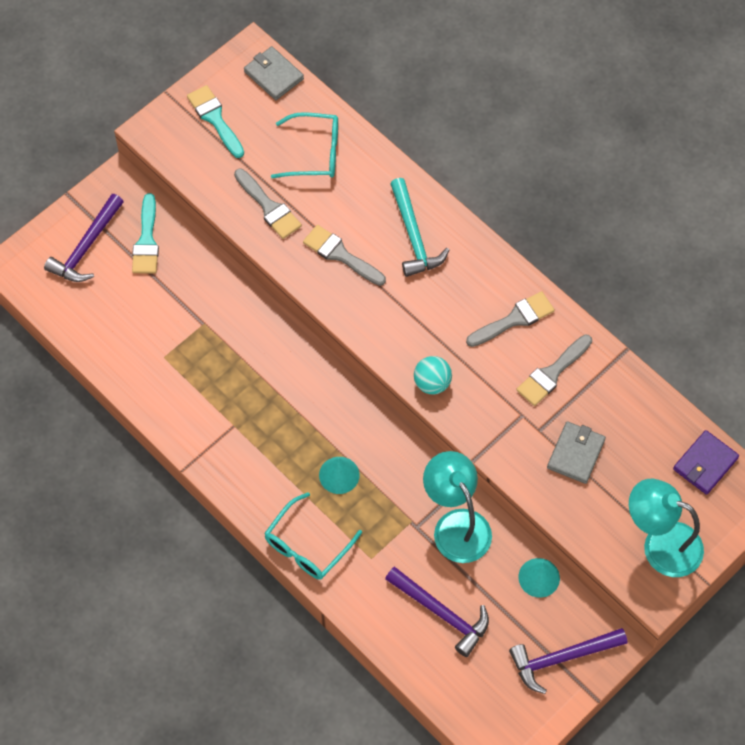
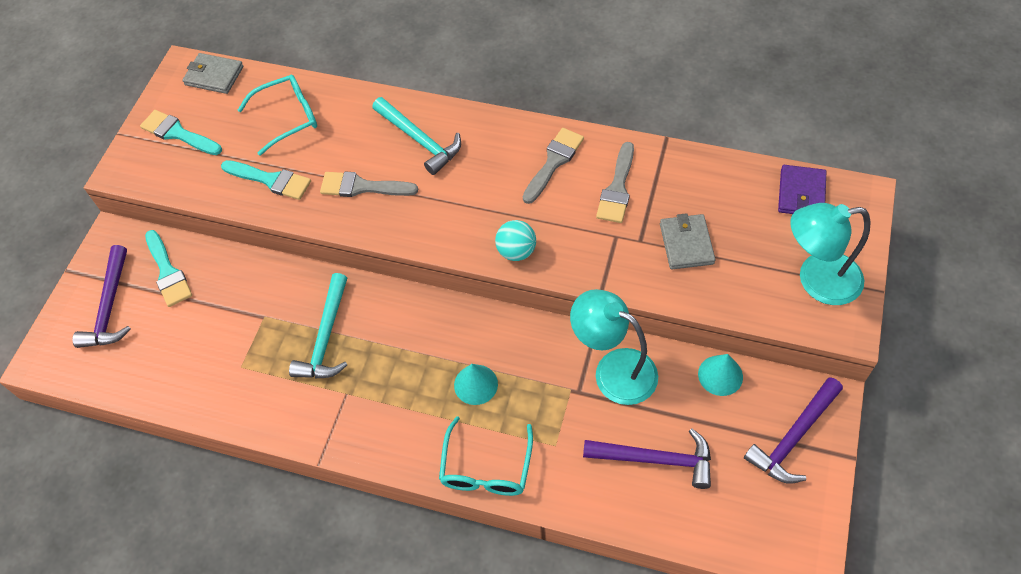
camera: 25 degrees left, 5 degrees down
(243, 369) = (326, 338): none -> turquoise hammer
(269, 207) = (271, 180): grey brush -> turquoise brush

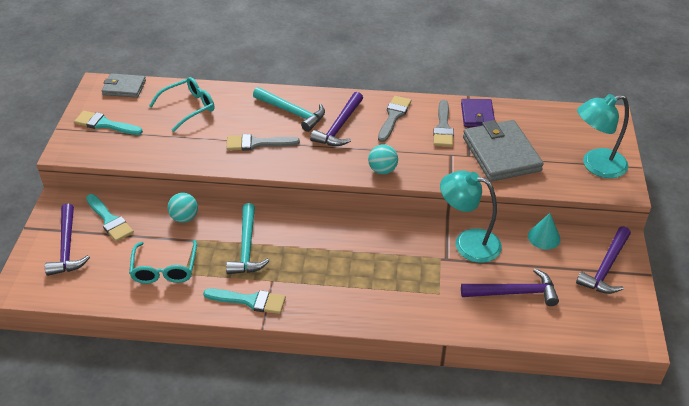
camera: 15 degrees left, 15 degrees down
(259, 280) = (184, 218): none -> turquoise ball
(271, 180) = (186, 146): turquoise brush -> turquoise brush (250, 301)
(475, 384) = (369, 263): turquoise cone -> none
(476, 172) = (339, 127): none -> purple hammer
(486, 468) = (392, 313): turquoise glasses -> turquoise glasses (164, 269)
(686, 244) = (501, 154): grey wallet -> grey wallet, size x1.77
(801, 193) = (569, 119): purple wallet -> purple wallet (477, 115)

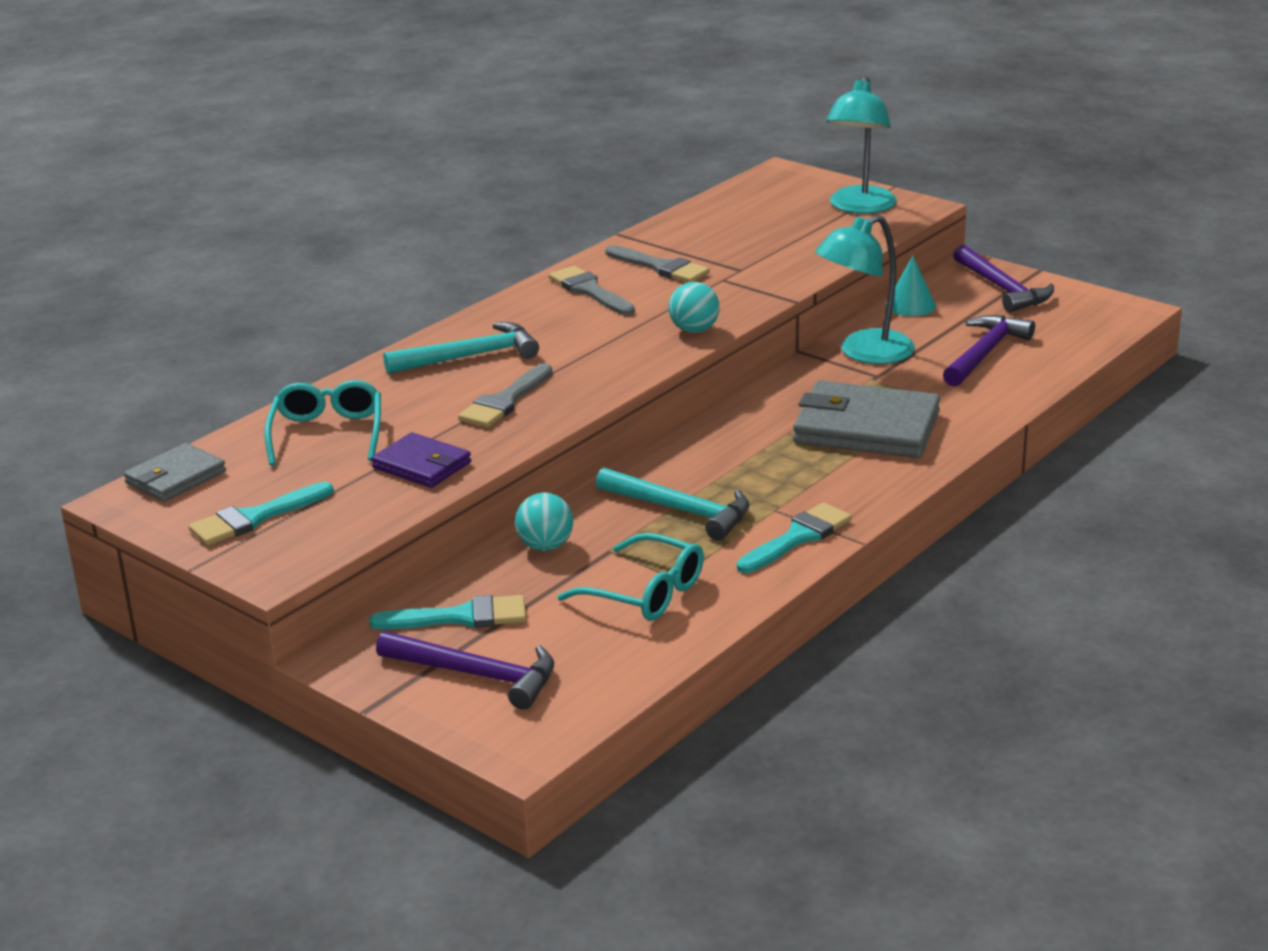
camera: 55 degrees left, 15 degrees down
(339, 127) = (556, 333): purple hammer -> none
(477, 115) = (666, 240): purple wallet -> purple wallet (422, 465)
(501, 154) = (765, 250): grey wallet -> grey wallet (866, 428)

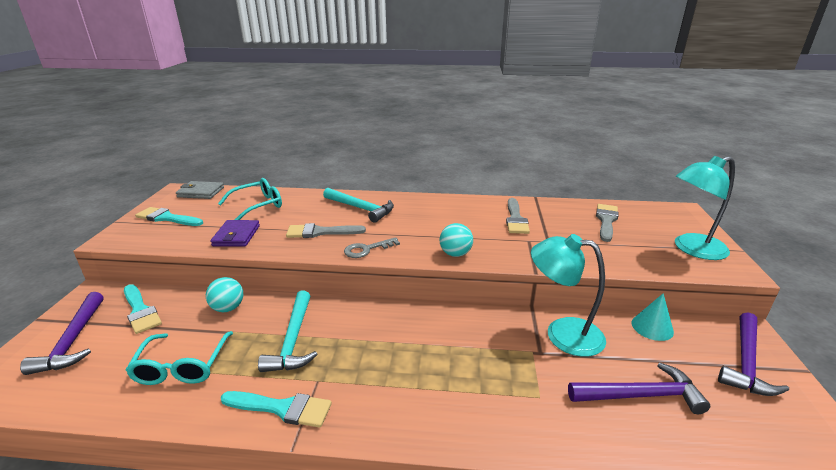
camera: 55 degrees right, 0 degrees up
(589, 291) = (463, 211): grey brush -> grey brush (606, 221)
(604, 380) = (367, 249): none -> grey key
(866, 428) = (463, 378): grey wallet -> none

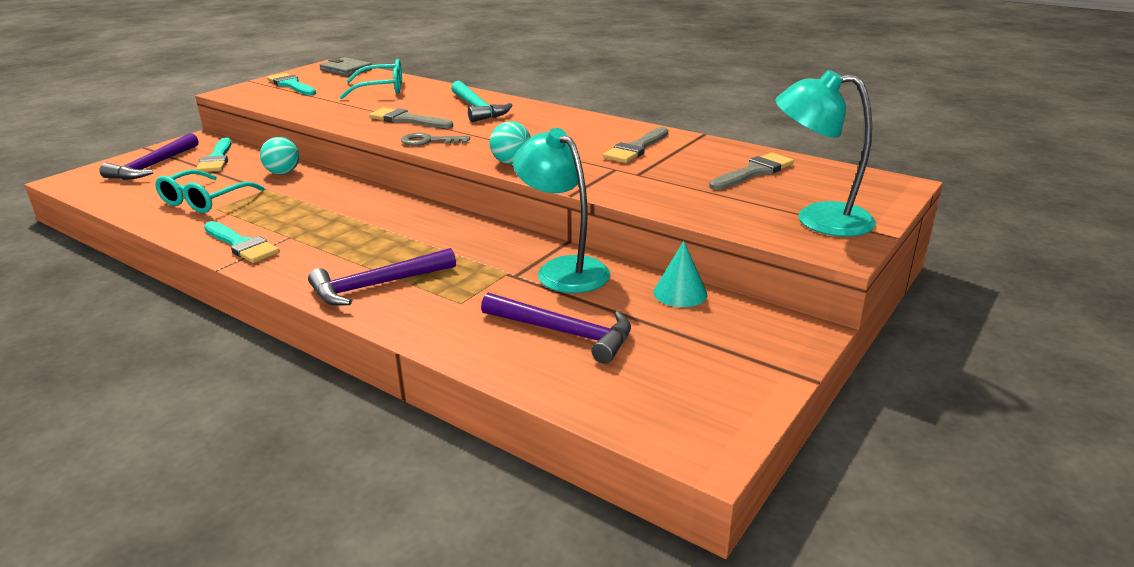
camera: 30 degrees right, 0 degrees up
(236, 236) = (329, 108): purple wallet -> none
(293, 340) = (305, 207): turquoise hammer -> none
(745, 362) = (742, 350): purple hammer -> purple hammer (376, 285)

